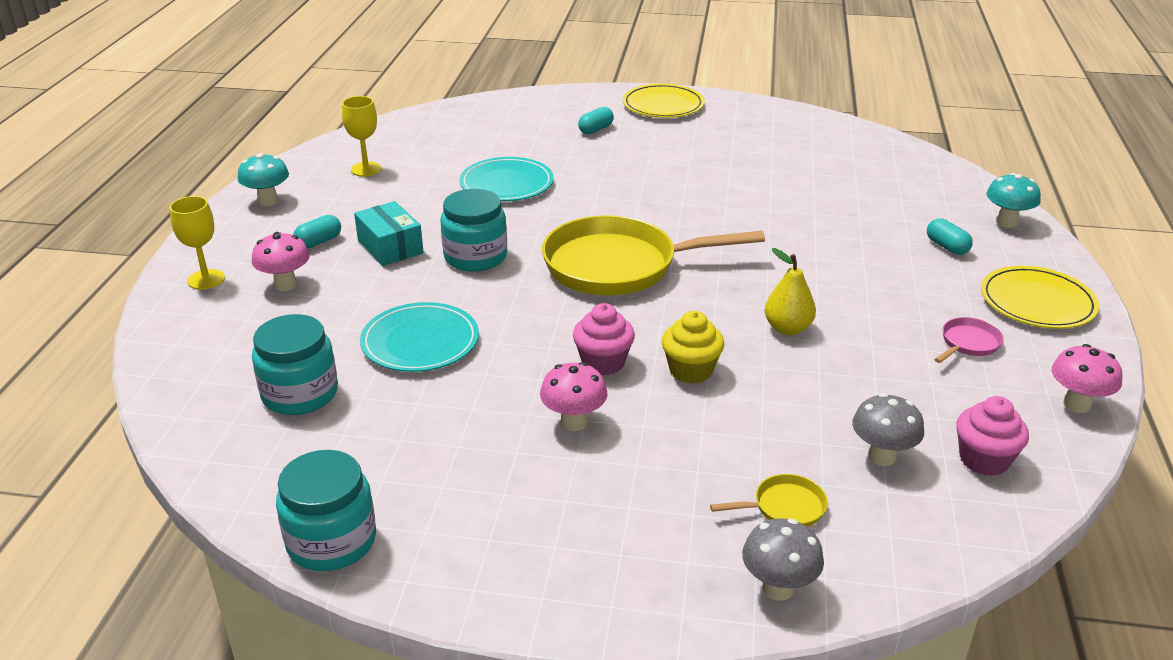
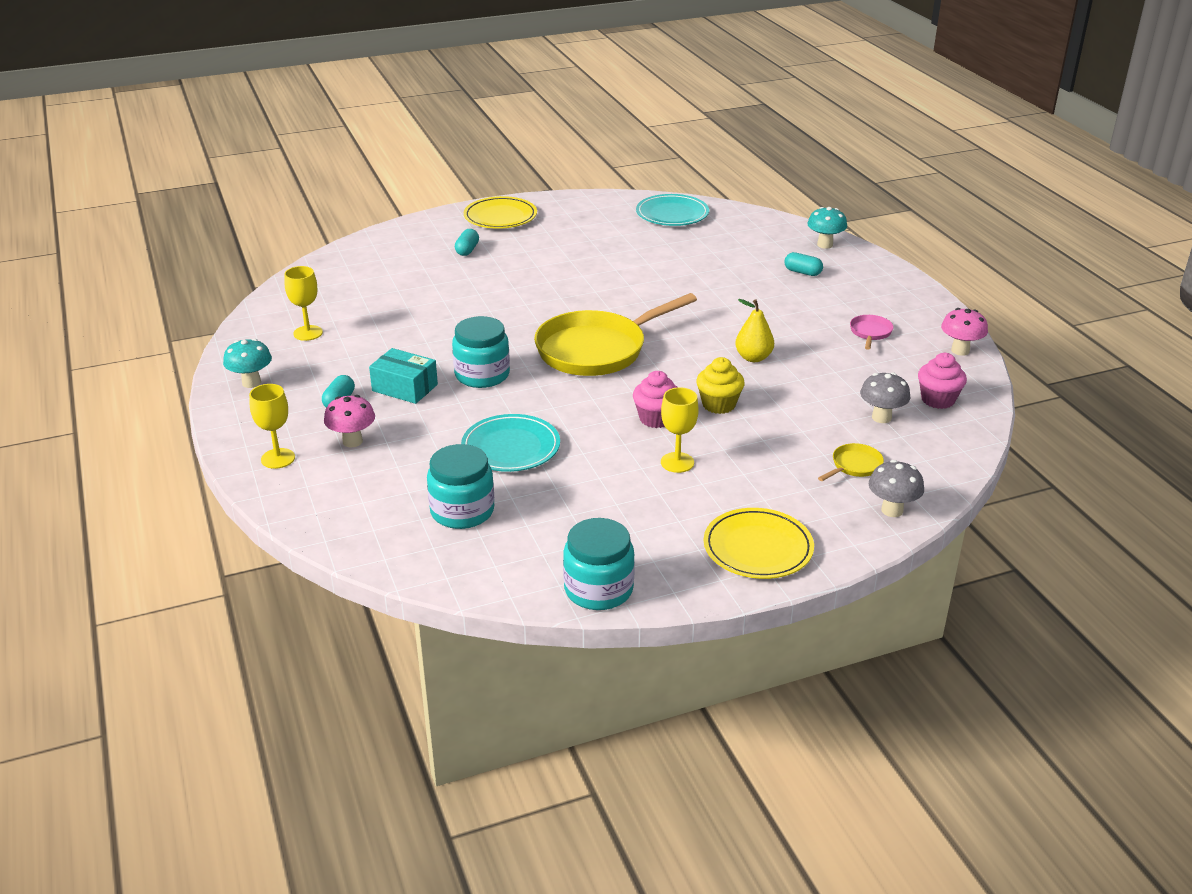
camera: 30 degrees left, 0 degrees up
(507, 184) = (443, 313): turquoise plate -> turquoise plate (672, 214)
(573, 422) = (677, 462): pink mushroom -> yellow goblet
(1037, 302) = (887, 294): yellow plate -> yellow plate (758, 548)

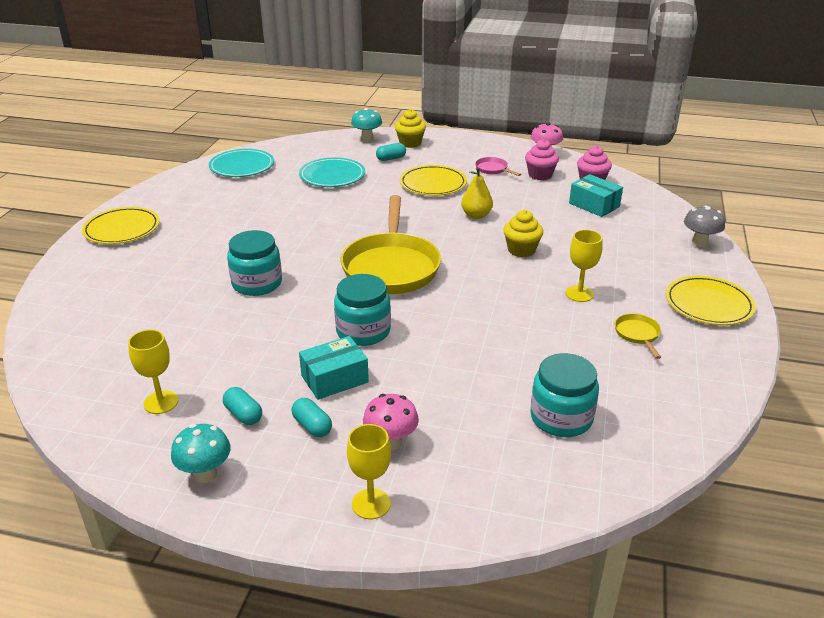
camera: 55 degrees left, 0 degrees up
(467, 250) = (150, 264): turquoise capsule -> turquoise capsule (243, 414)
(511, 447) = (489, 358): turquoise plate -> turquoise plate (332, 176)
(598, 589) = (717, 389): turquoise jar -> turquoise jar (257, 283)
(656, 418) = (514, 280): pink cupcake -> pink cupcake (540, 175)
(784, 313) = (433, 184): none -> yellow plate
(854, 269) = (410, 143): none -> yellow cupcake
(854, 466) = (640, 235): yellow pan -> yellow pan (637, 334)
(881, 417) = (594, 205): grey mushroom -> turquoise box

